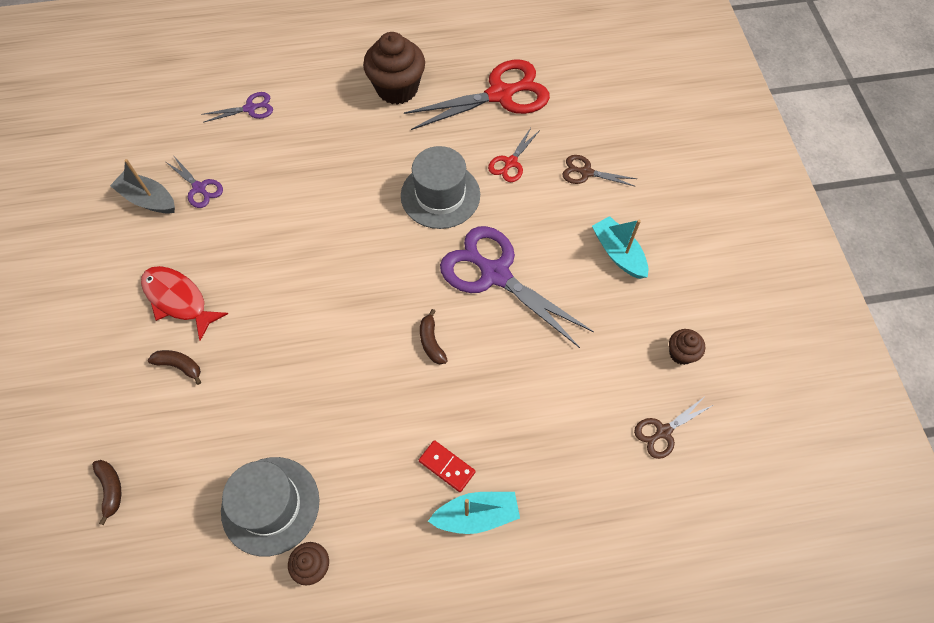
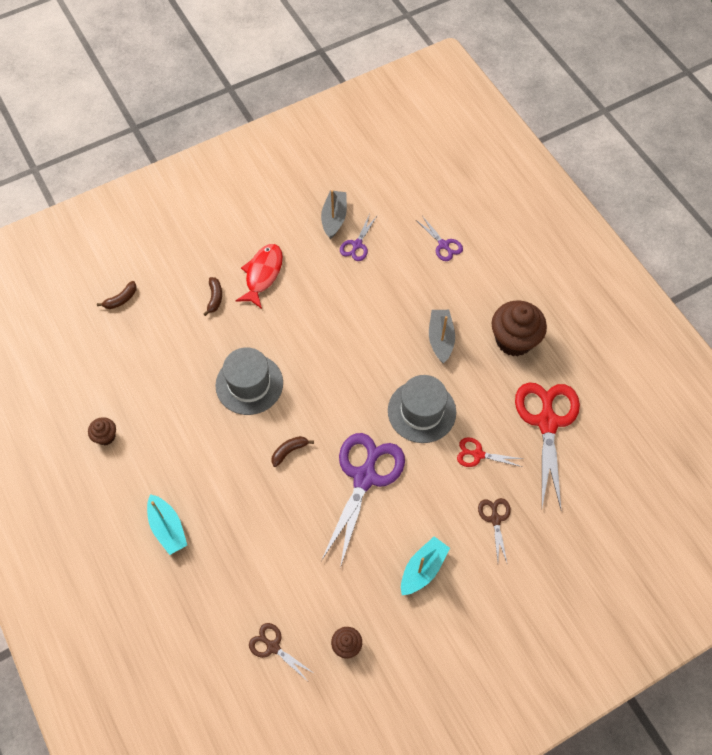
camera: 70 degrees right, 0 degrees up
(270, 505) = (137, 394): grey hat -> grey hat (249, 384)
(363, 149) = (440, 339): none -> grey boat
(446, 466) = (196, 496): red domino -> none
(500, 94) = (547, 422): red scissors -> red scissors turned 135 degrees counterclockwise

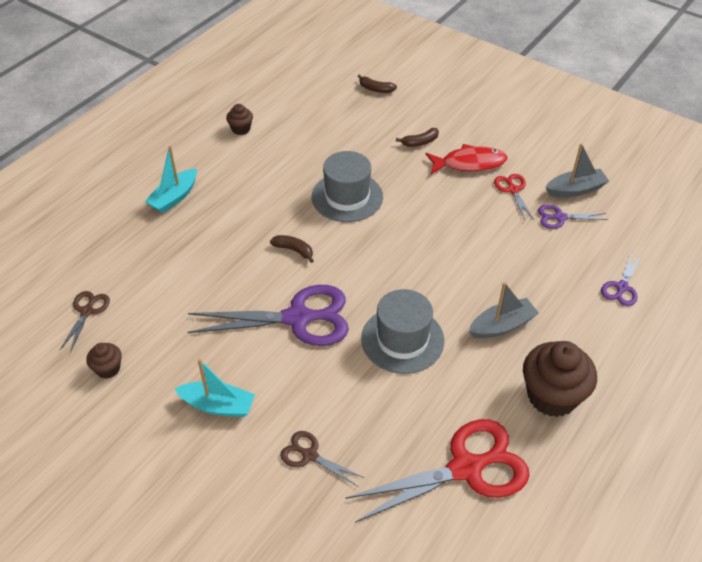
camera: 65 degrees right, 15 degrees down
(478, 454) = (381, 410): red scissors -> red scissors (513, 190)
(495, 519) = (310, 455): brown scissors -> brown scissors turned 120 degrees counterclockwise

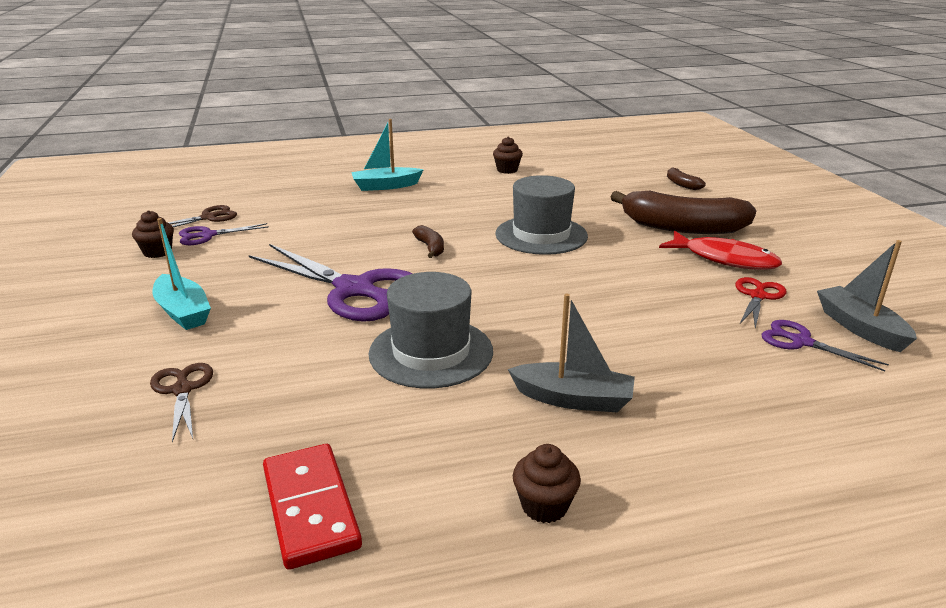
camera: 40 degrees right, 20 degrees down
(420, 142) = (682, 227): brown banana -> brown banana, size x2.32
(465, 468) = (310, 508): red scissors -> red domino
(552, 396) = (544, 506): brown cupcake -> brown cupcake, size x0.49
(575, 190) = (860, 328): grey boat -> grey boat turned 135 degrees counterclockwise
(621, 287) = (827, 449): purple scissors -> purple scissors (208, 235)

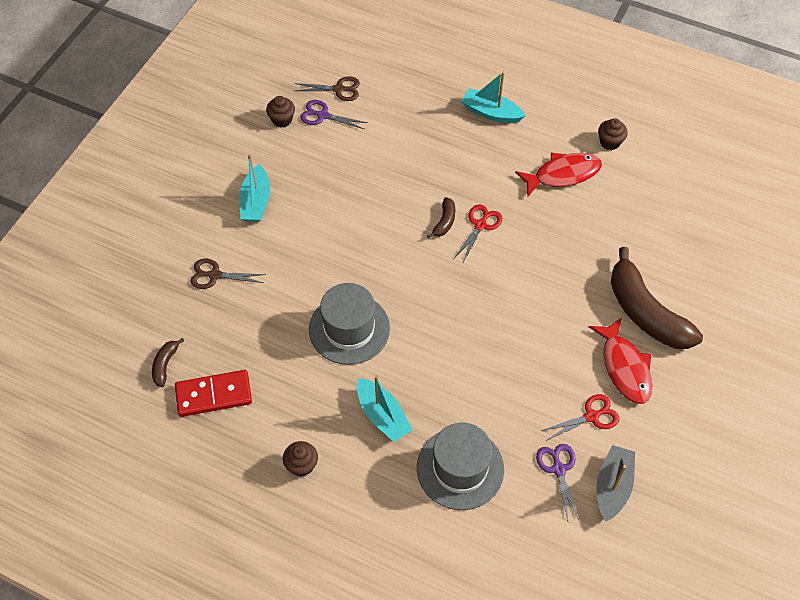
camera: 40 degrees right, 30 degrees up
(182, 390) = (215, 275): brown scissors -> brown scissors turned 105 degrees counterclockwise
(310, 508) = (214, 395): red domino -> red domino turned 60 degrees clockwise
(355, 290) = (359, 240): purple scissors -> none
(468, 238) = (480, 225): none -> red scissors
(496, 193) = (563, 174): none -> red fish
(541, 235) = (532, 254): grey hat -> grey hat (460, 468)
(573, 399) = (382, 415): grey boat -> turquoise boat
(681, 184) = (728, 255): brown banana -> brown banana (165, 365)

